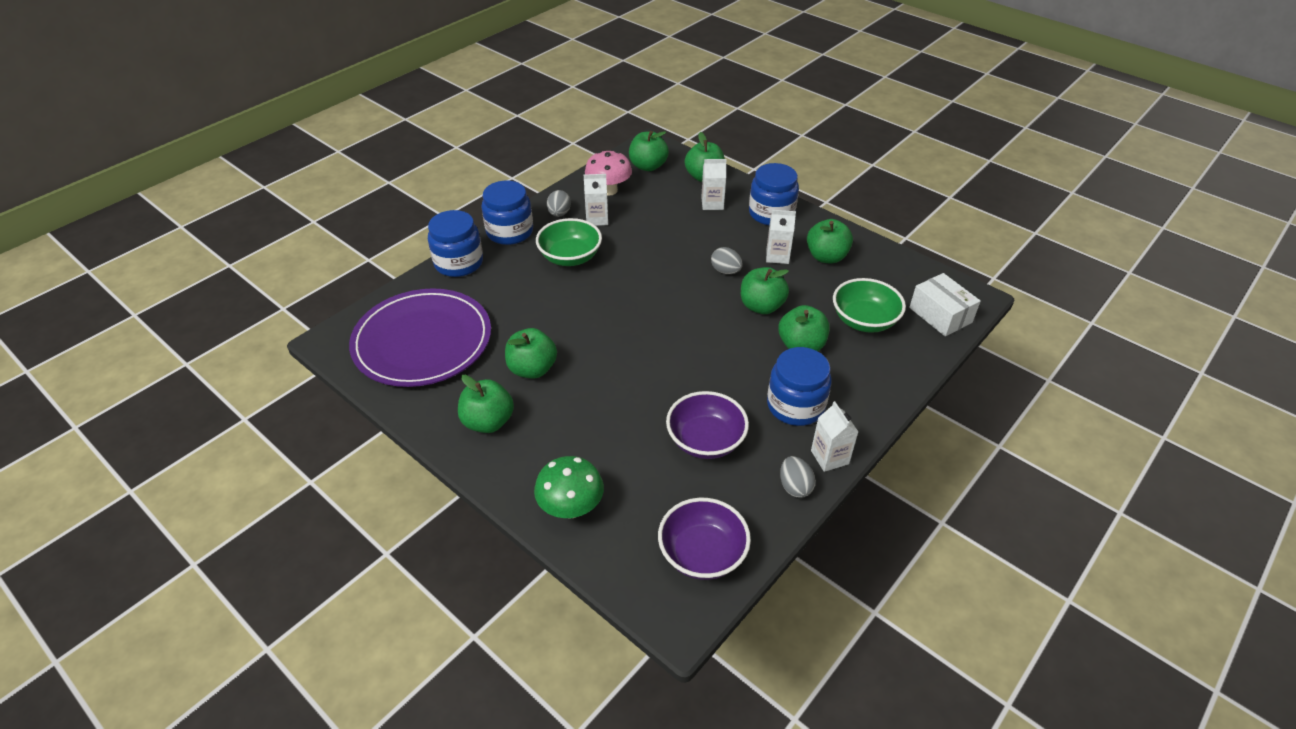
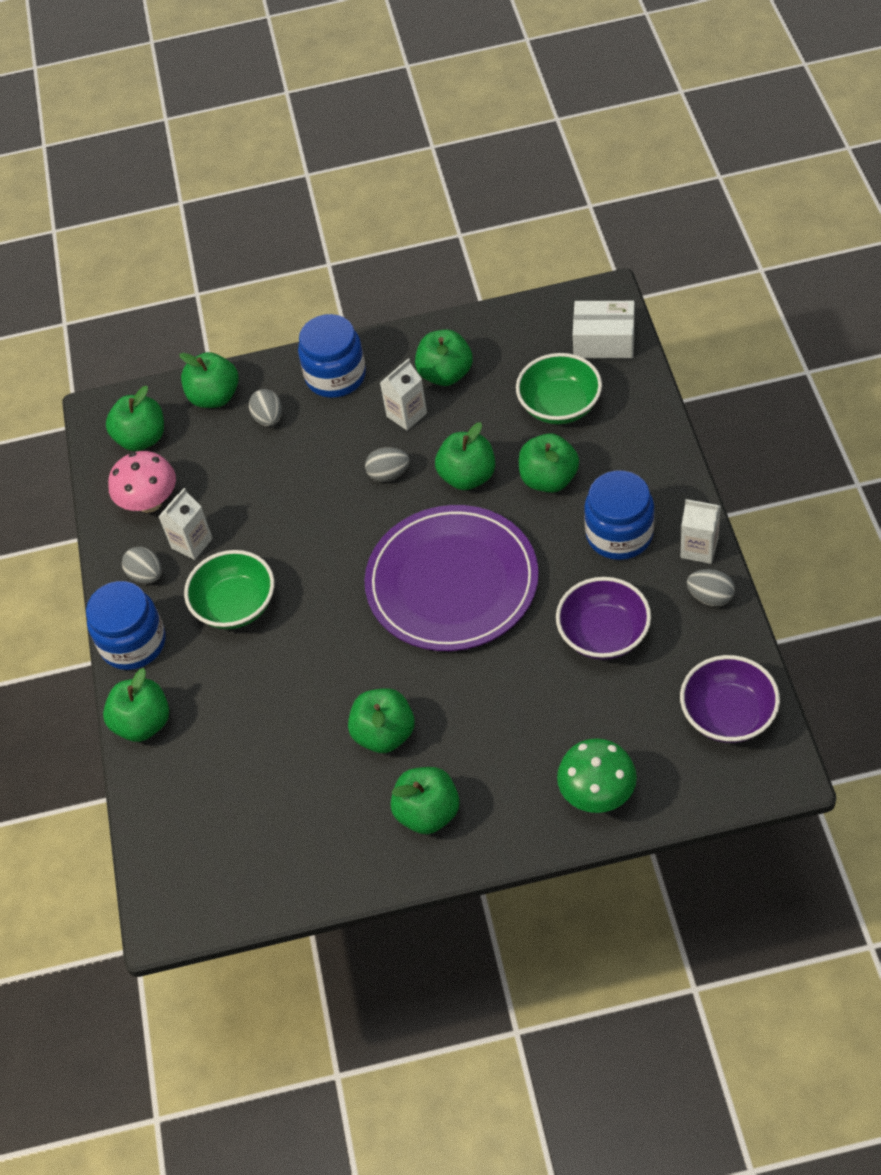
camera: 45 degrees left, 10 degrees up
(422, 341) = (250, 822): purple plate -> purple plate (452, 582)
(459, 263) = (143, 723): blue jar -> green apple
(712, 203) = (268, 418): white carton -> grey egg

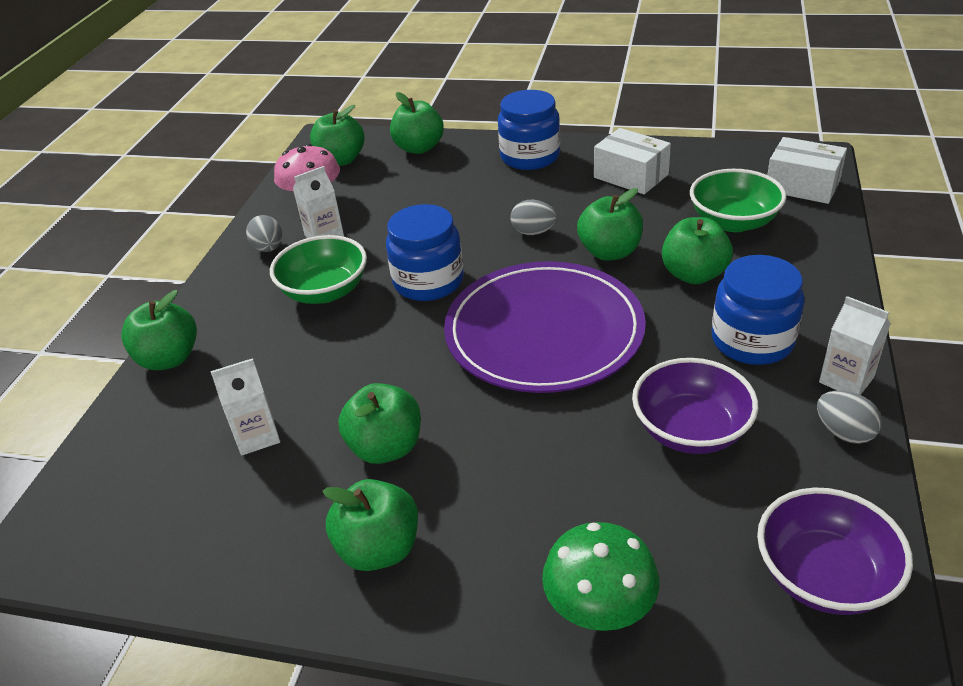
camera: 20 degrees right, 15 degrees down
(133, 643) = (216, 293): blue jar -> blue jar (428, 281)
(268, 418) = (453, 171): grey egg -> none
(406, 415) = (577, 195): white carton -> white carton (257, 436)
(445, 374) = (631, 176): green apple -> white box

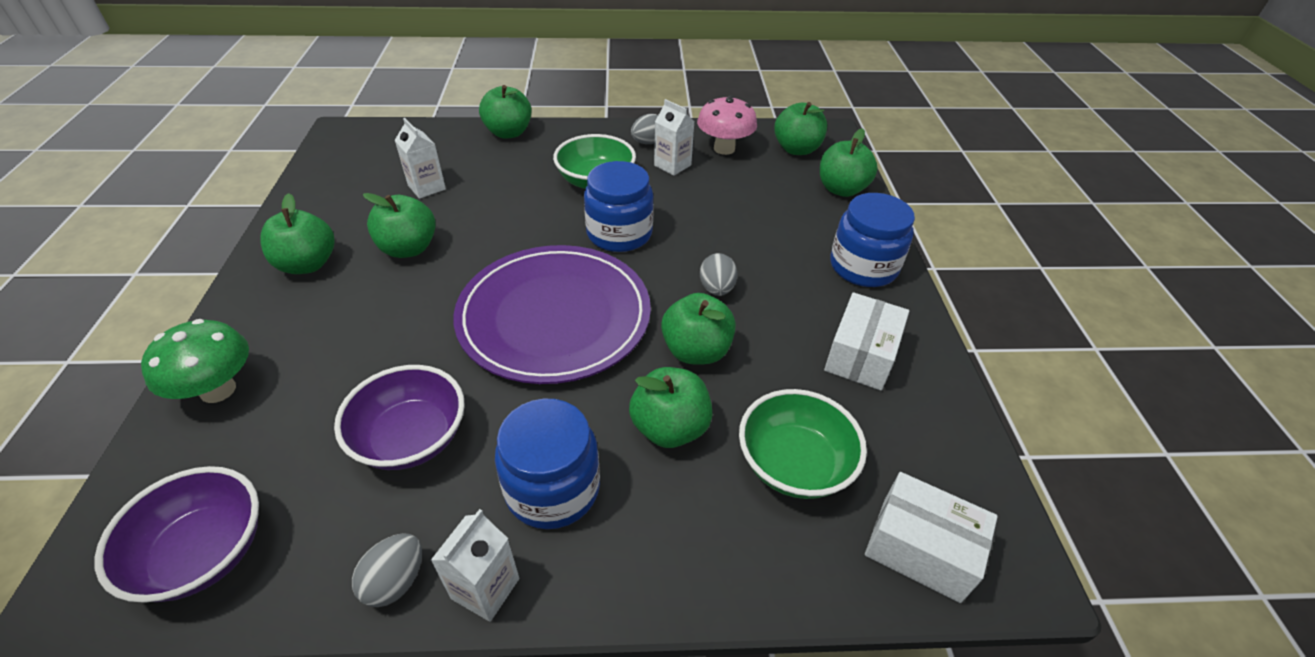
camera: 70 degrees right, 5 degrees up
(802, 186) = (920, 548): white box -> white box turned 75 degrees counterclockwise

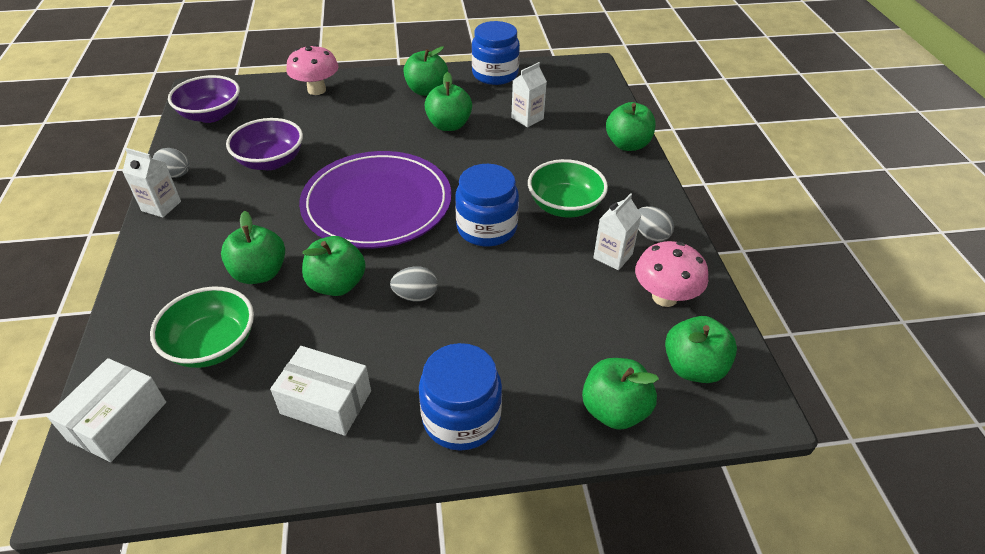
camera: 85 degrees right, 0 degrees up
(218, 390) = (316, 90): green mushroom -> pink mushroom
(552, 488) = (220, 222): blue jar -> blue jar (495, 74)

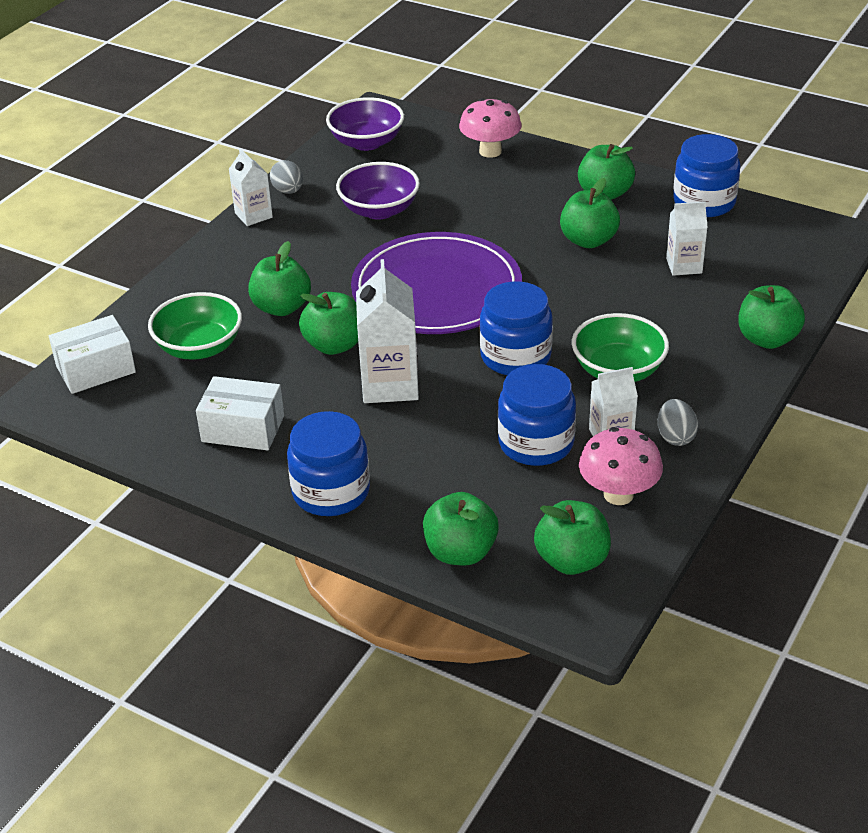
camera: 40 degrees right, 5 degrees down
(326, 402) = (243, 429): white box -> white box turned 45 degrees counterclockwise
(415, 296) = (390, 384): grey egg -> white carton
(570, 287) = (536, 443): none -> blue jar

